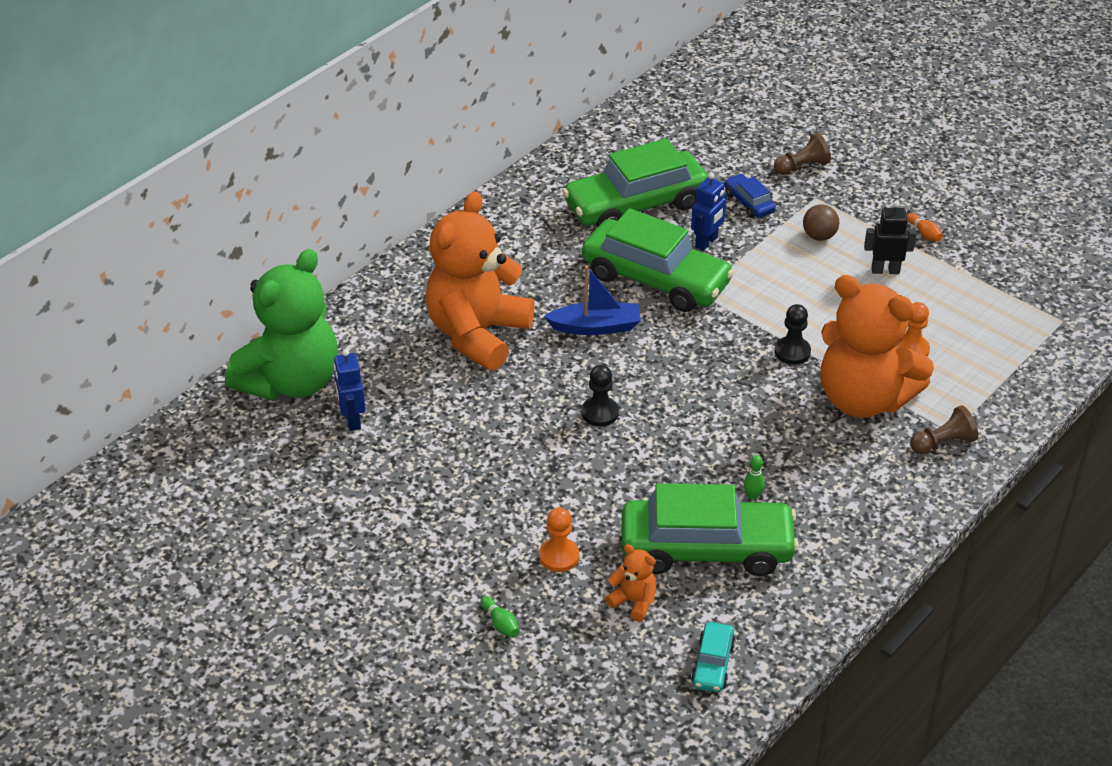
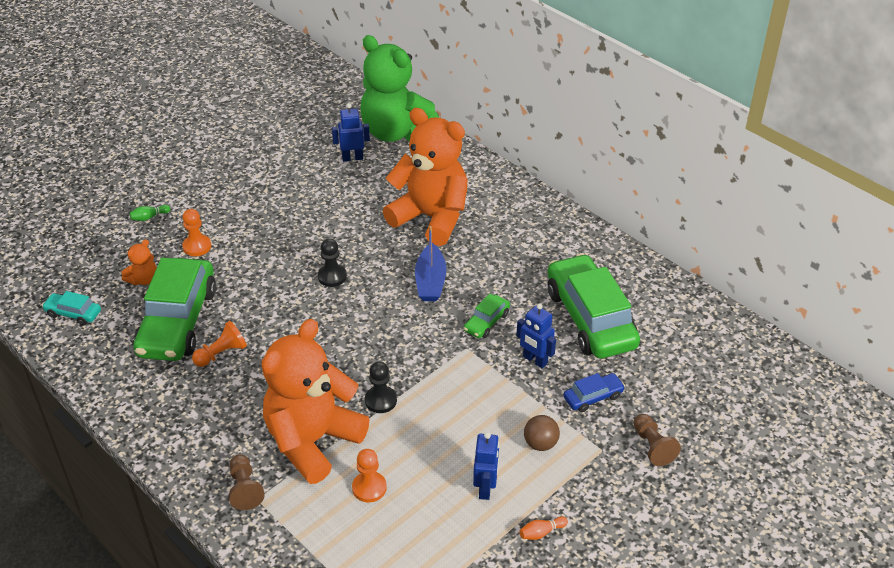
camera: 95 degrees right, 0 degrees up
(655, 279) = (486, 322): green car -> green car, size x0.44
(752, 496) = (221, 353): green bowling pin -> orange pawn
(885, 270) = (485, 488): black robot -> blue robot

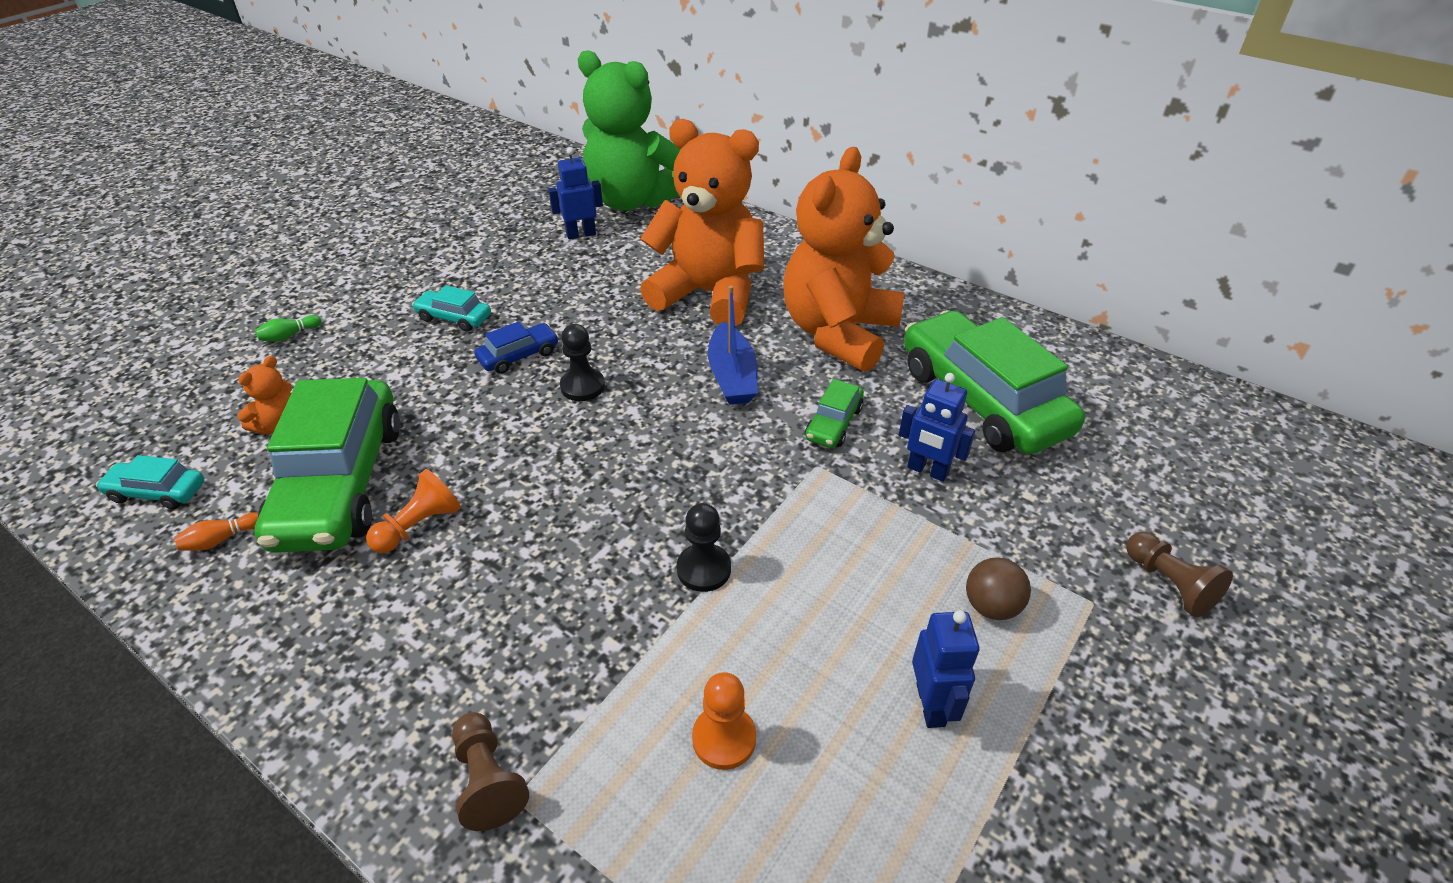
camera: 10 degrees left, 0 degrees up
(197, 246) = (366, 368): orange pawn -> none
(256, 216) = (454, 318): none -> turquoise car
(312, 441) = (601, 660): orange teddy bear -> orange teddy bear (838, 333)
(541, 532) = (1063, 779): orange bowling pin -> orange bowling pin (221, 540)
(593, 397) = (1039, 516): blue car -> blue car (519, 356)

